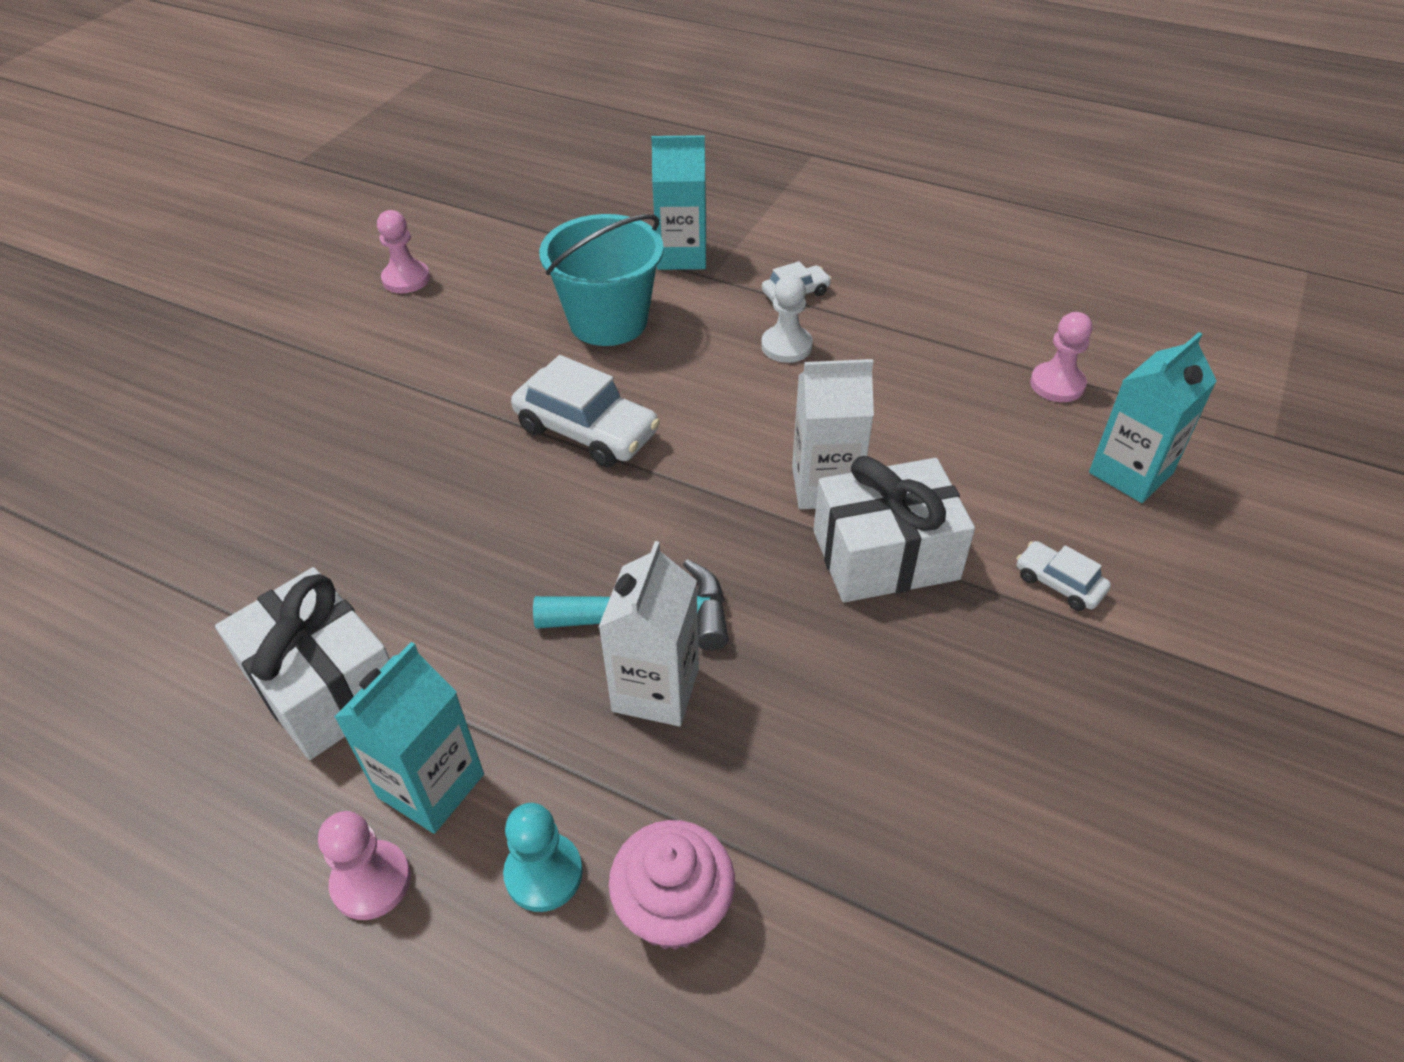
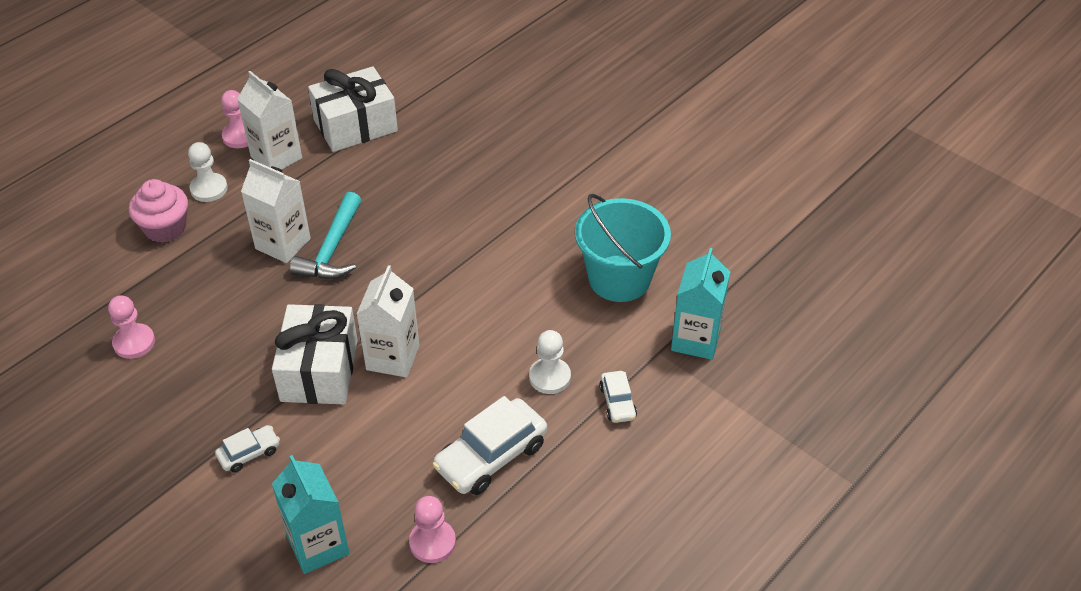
camera: 105 degrees right, 0 degrees up
(406, 279) = (710, 176): pink pawn -> pink pawn (134, 342)
(431, 785) = (276, 157): turquoise carton -> white carton
(543, 873) = (209, 189): turquoise pawn -> white pawn
(587, 431) = (501, 248): white car -> white car (491, 456)

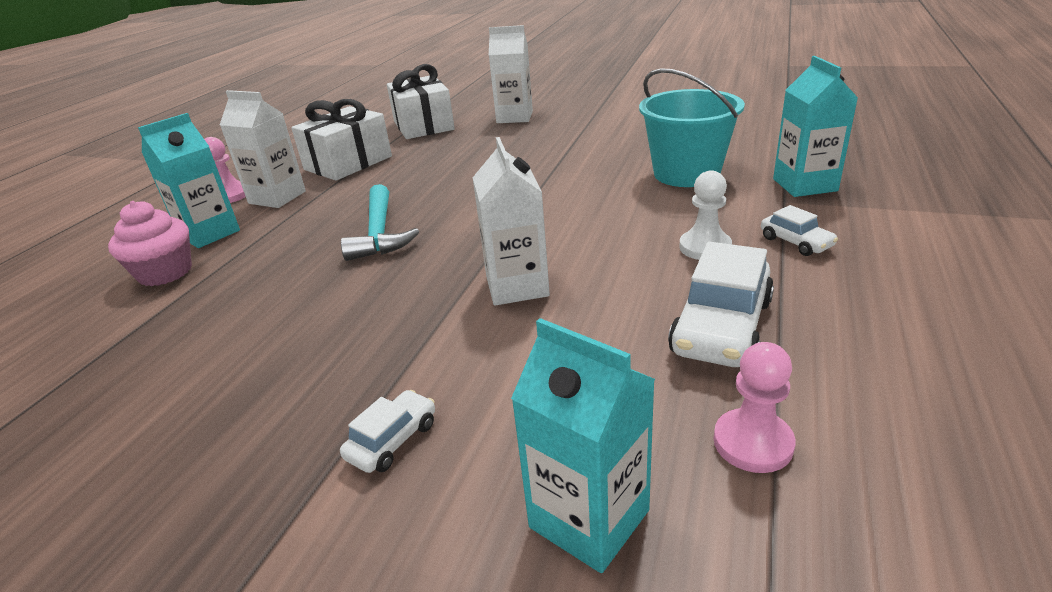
camera: 20 degrees left, 15 degrees down
(134, 342) = (153, 380): pink pawn -> none
(209, 189) = (209, 233): white pawn -> turquoise carton
(283, 244) = (319, 245): white carton -> white carton (514, 117)
(319, 370) = (435, 324): white gift -> white gift (423, 125)

